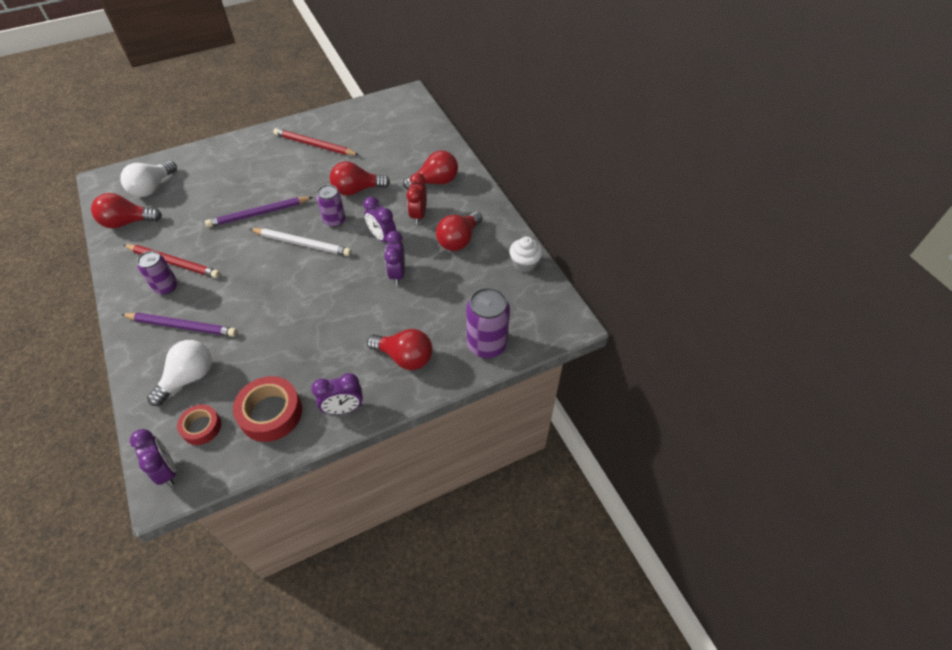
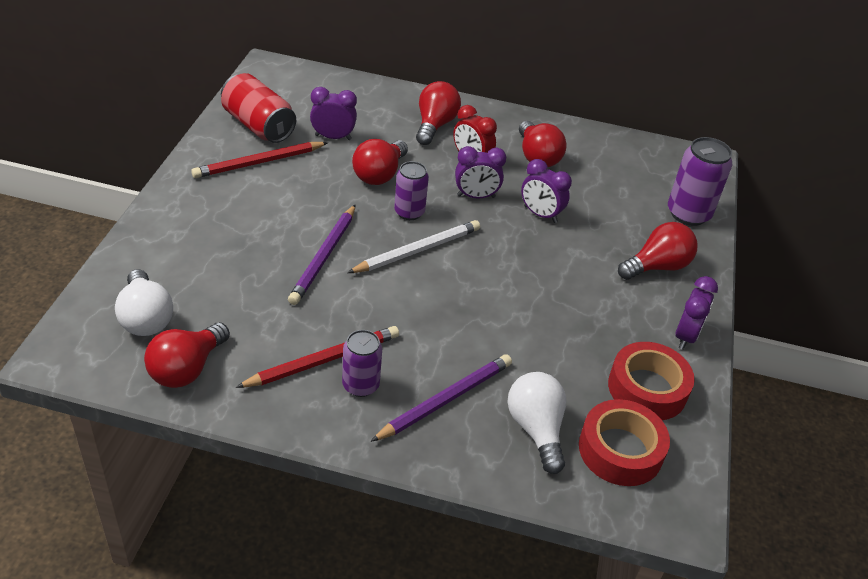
camera: 55 degrees left, 10 degrees down
(167, 470) = (659, 504): purple clock -> purple clock (333, 137)
(201, 427) = (620, 450): red tape -> red tape, size x1.64
(347, 125) = (258, 126): none -> red can
(524, 263) = (611, 141): white cupcake -> none

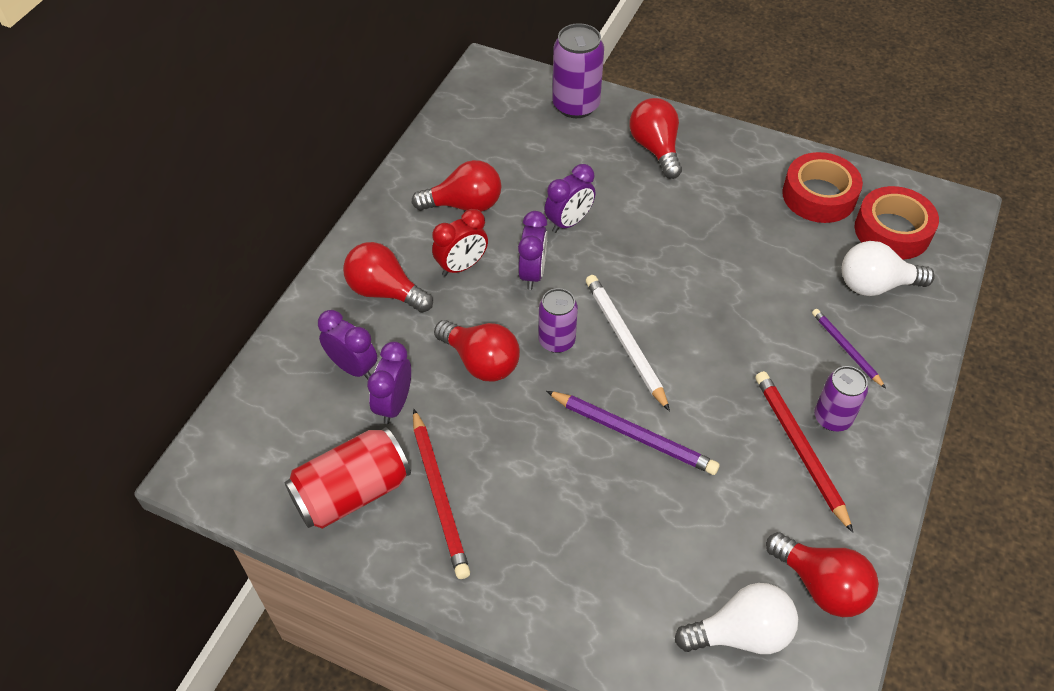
camera: 75 degrees left, 10 degrees up
(445, 400) = (846, 349): purple pencil -> purple pencil, size x0.61
(686, 336) = (751, 152): purple clock -> purple clock (353, 367)

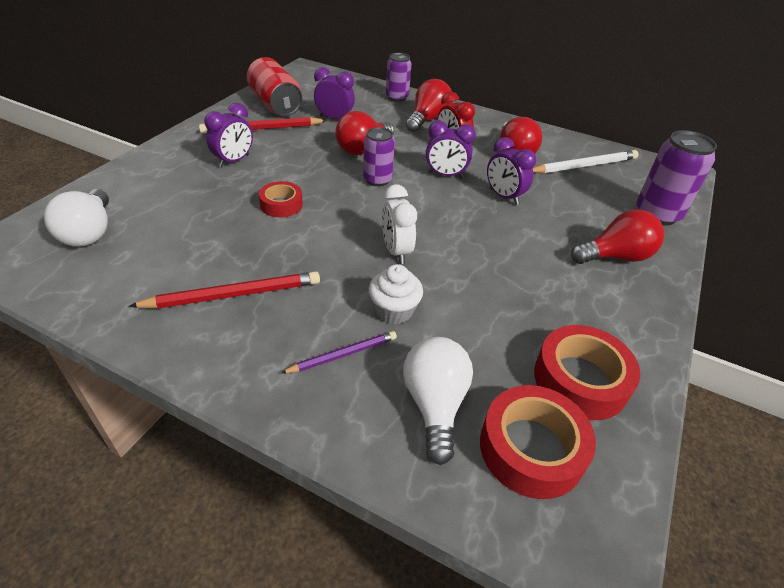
camera: 90 degrees right, 10 degrees down
(353, 367) = (366, 108): purple clock -> purple clock (234, 161)
(625, 342) = (372, 211): white pencil -> white pencil (584, 166)
(633, 434) = (281, 204): purple pencil -> red tape
(693, 316) = (396, 251): none -> white clock
(780, 315) = (394, 310): none -> white cupcake
(821, 585) = (97, 282): red light bulb -> none
(832, 418) = (259, 324): purple can -> purple can (397, 97)

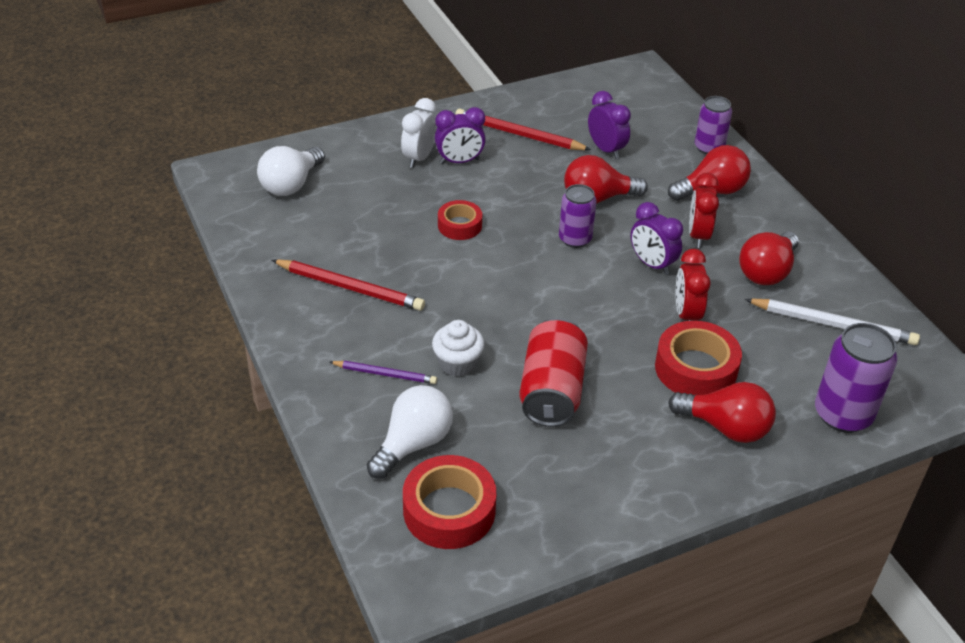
camera: 40 degrees right, 0 degrees up
(276, 104) = (561, 108): red can -> red can (552, 391)
(396, 251) = (515, 316): white clock -> white clock (419, 158)
(504, 196) = (686, 314): purple clock -> red clock
(580, 380) = (546, 495): red tape -> red tape (695, 368)

